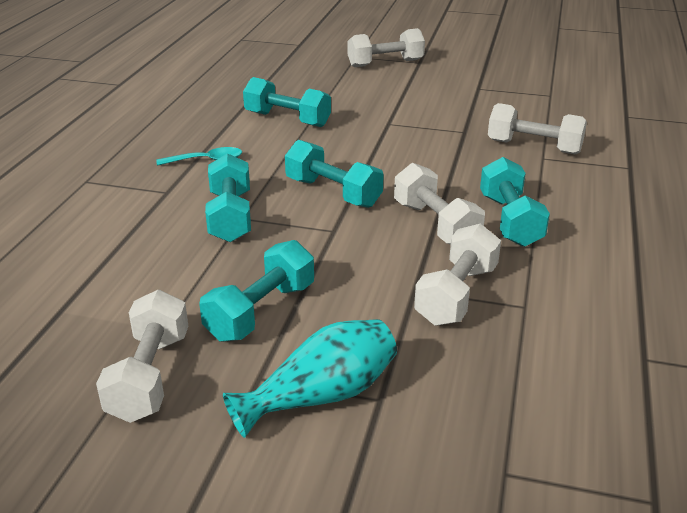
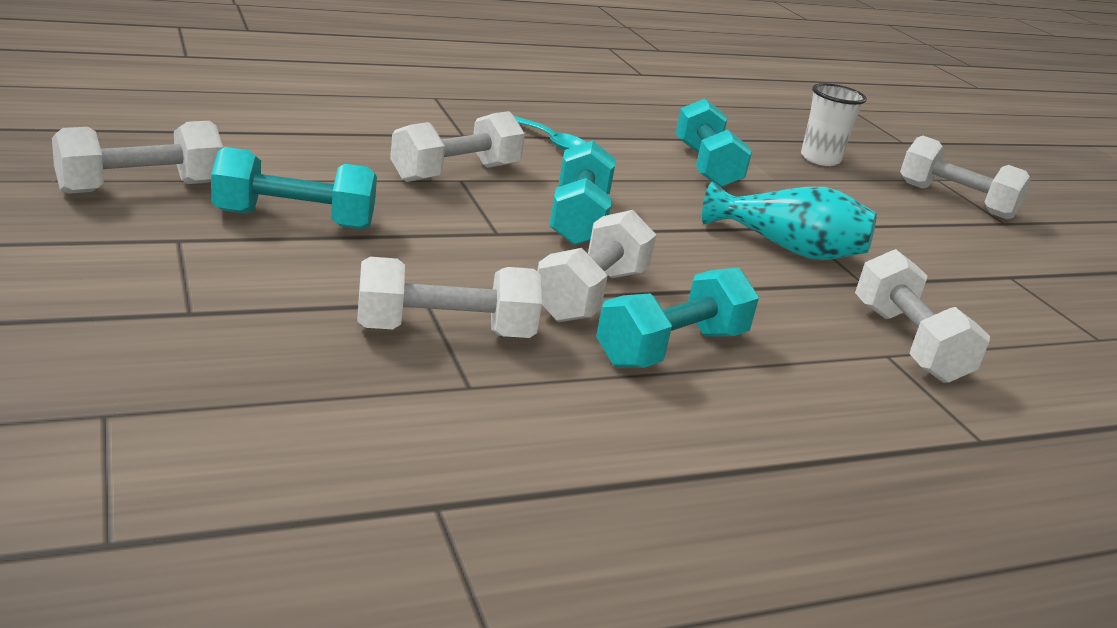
camera: 50 degrees right, 5 degrees down
(230, 216) = (455, 173): turquoise dumbbell -> white dumbbell
(304, 79) = (820, 159): none -> white cup
(321, 396) = (171, 277): turquoise vase -> turquoise vase (788, 249)

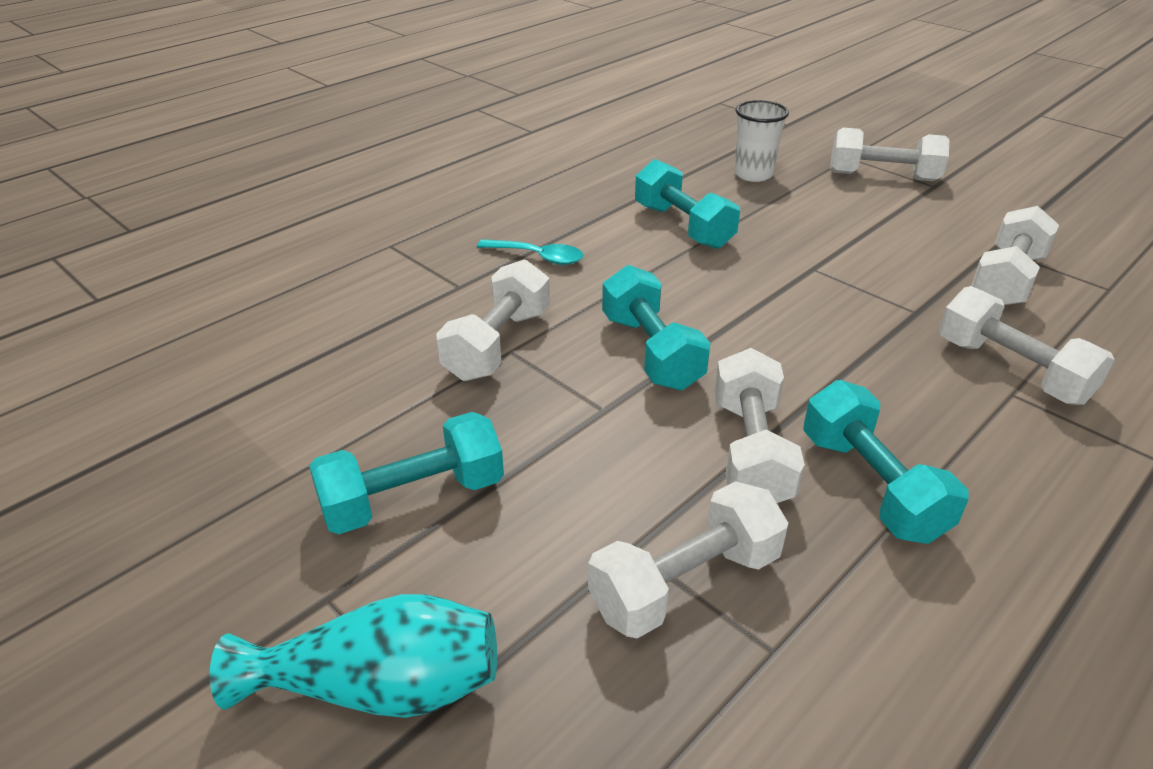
camera: 20 degrees left, 10 degrees up
(141, 187) = (218, 537): white dumbbell -> white dumbbell (1006, 280)
(671, 348) = (871, 486): turquoise dumbbell -> turquoise dumbbell turned 45 degrees counterclockwise
(788, 249) = (832, 300): turquoise vase -> turquoise vase (380, 687)

